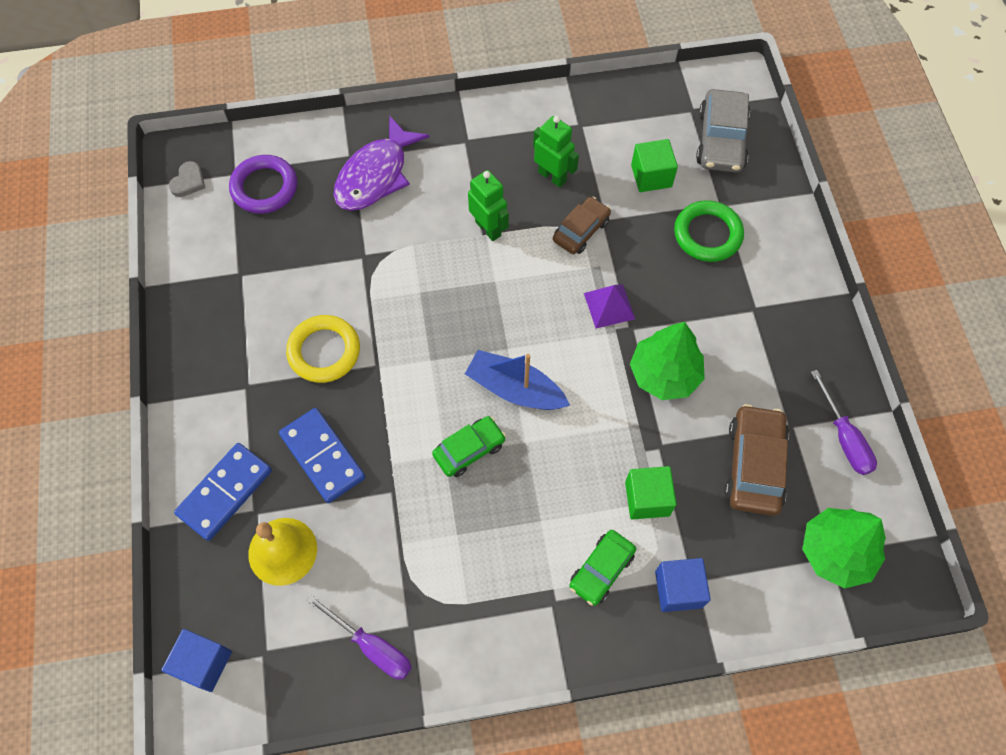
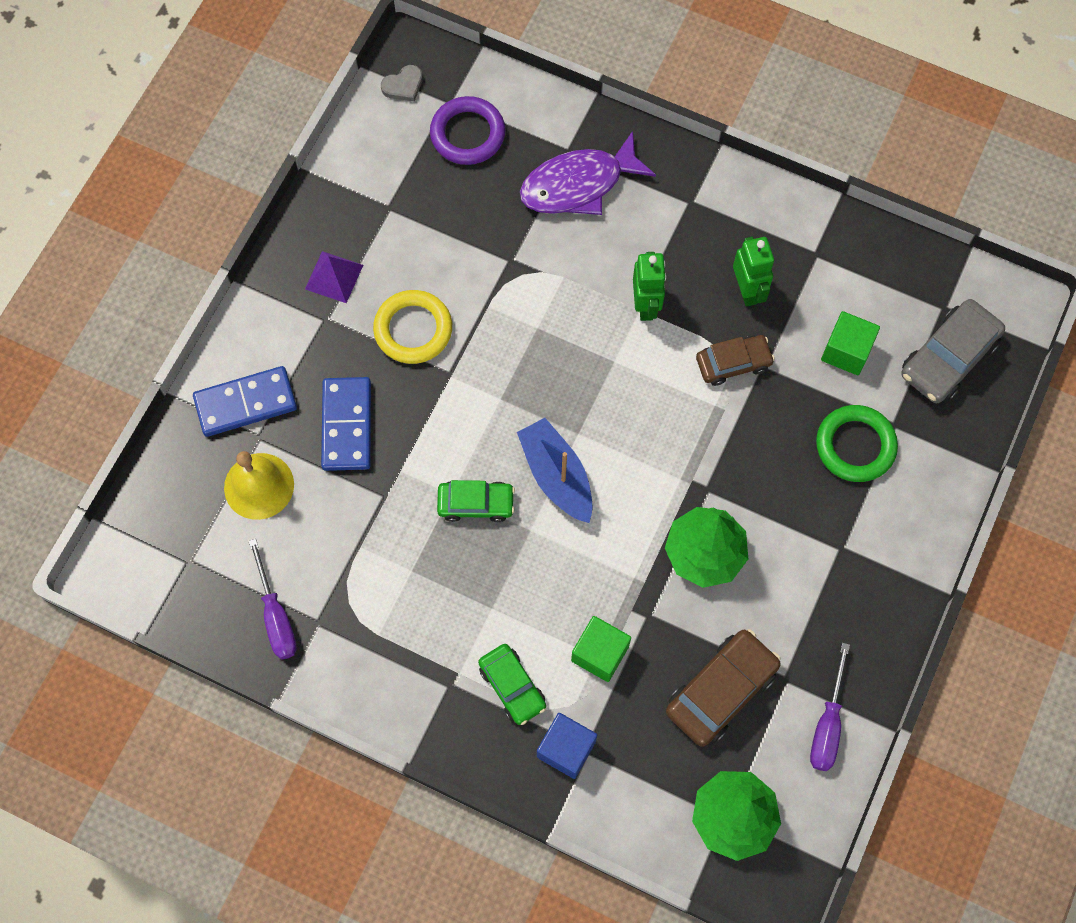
camera: 35 degrees right, 5 degrees up
(203, 663) = (137, 536): blue cube -> none
(601, 570) = (512, 686): green car -> green car turned 105 degrees counterclockwise
(609, 306) = (703, 454): purple pyramid -> purple pyramid (334, 277)

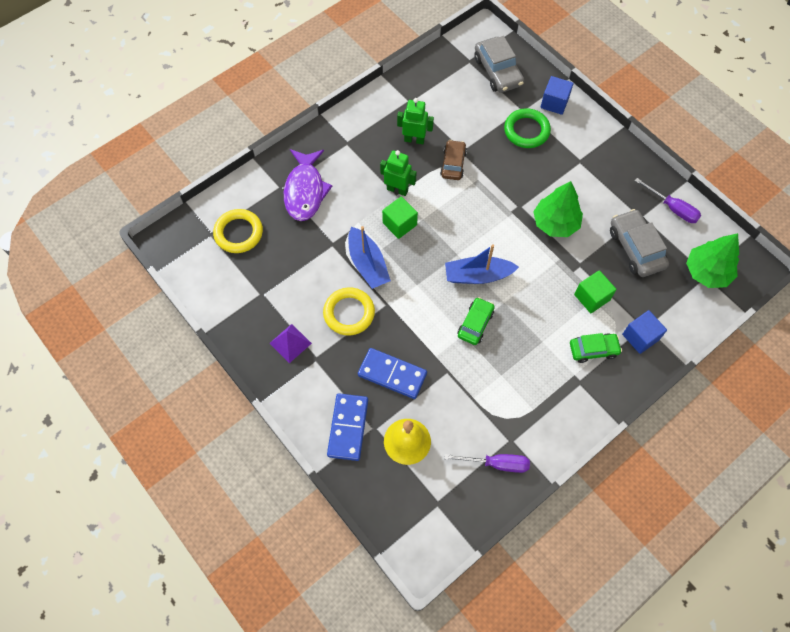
camera: 65 degrees left, 5 degrees down
(403, 85) = (185, 254): grey heart -> none
(467, 134) = (238, 233): purple ring -> yellow ring
(501, 319) = (367, 264): none -> blue boat
(721, 690) = (636, 248): brown car -> grey car
(846, 351) = (472, 112): green cube -> green cube (399, 224)
(935, 467) = (554, 103): none -> blue cube

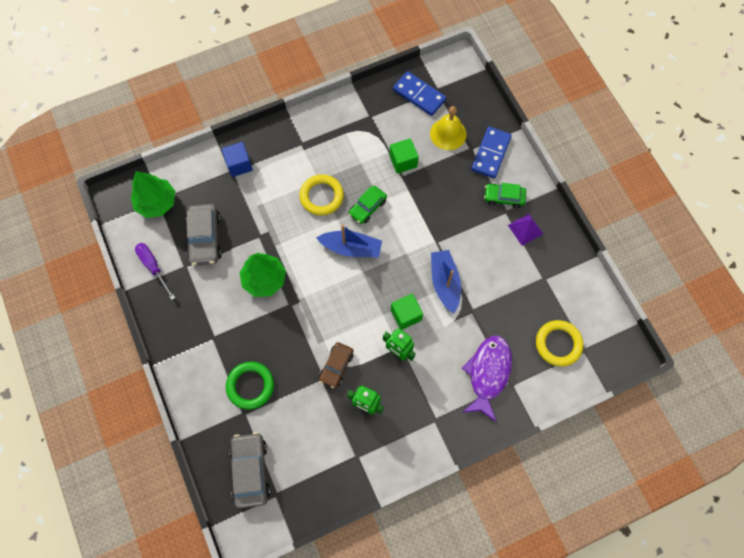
camera: 165 degrees left, 5 degrees up
(349, 313) = (471, 242): yellow ring -> yellow ring (321, 196)
(392, 374) = (447, 184): blue domino -> blue domino (419, 95)
(496, 464) = (386, 104): purple screwdriver -> none
(554, 103) = (208, 412): blue cube -> none
(592, 297) = (262, 205): green cube -> green cube (403, 161)
(593, 350) = (280, 164): green car -> green car (504, 197)

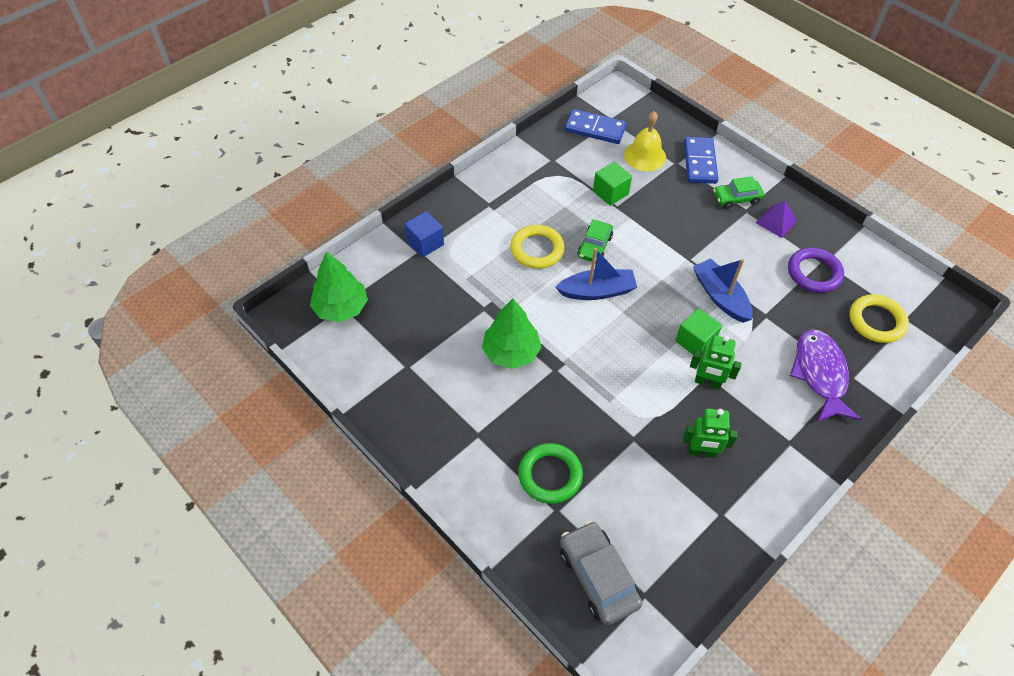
camera: 20 degrees left, 15 degrees down
(153, 267) = (366, 378): purple screwdriver -> none
(205, 238) = (418, 329): grey car -> none
(336, 366) = (644, 420): brown car -> none
(531, 286) = (814, 273): none -> purple ring

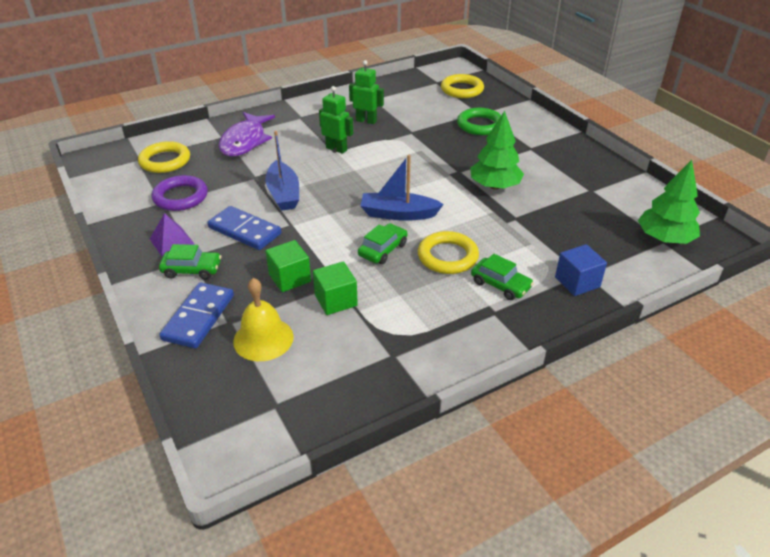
camera: 165 degrees left, 15 degrees down
(487, 229) = (500, 285): none -> green car
(595, 129) = (309, 393): blue domino -> blue domino (244, 231)
(598, 577) = (462, 90): grey car -> yellow ring
(695, 341) = (329, 171): green cube -> green cube (290, 278)

